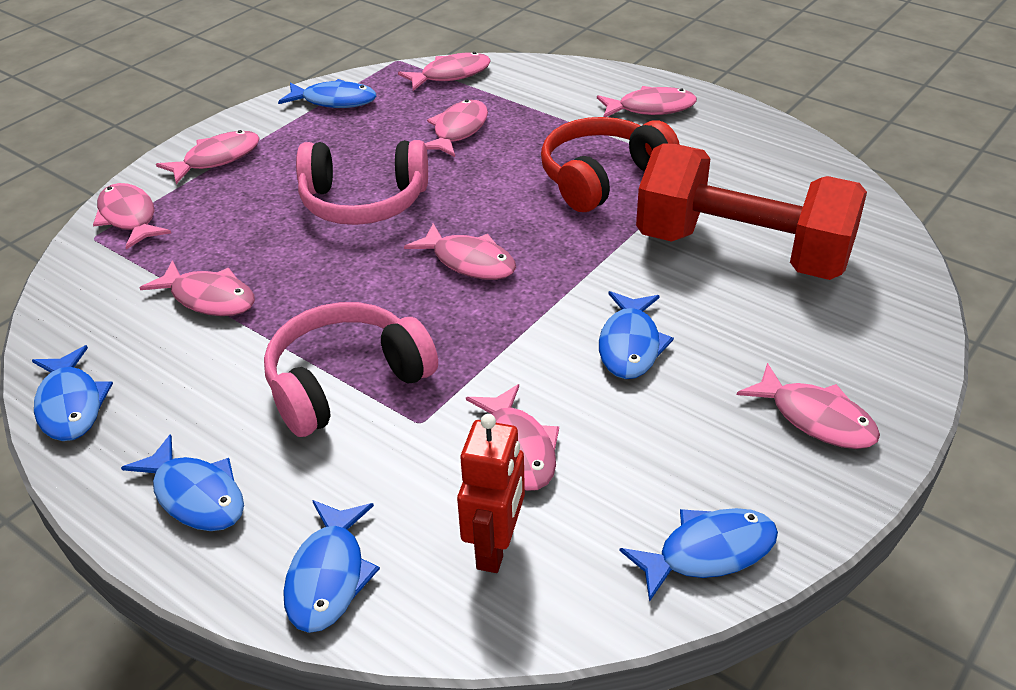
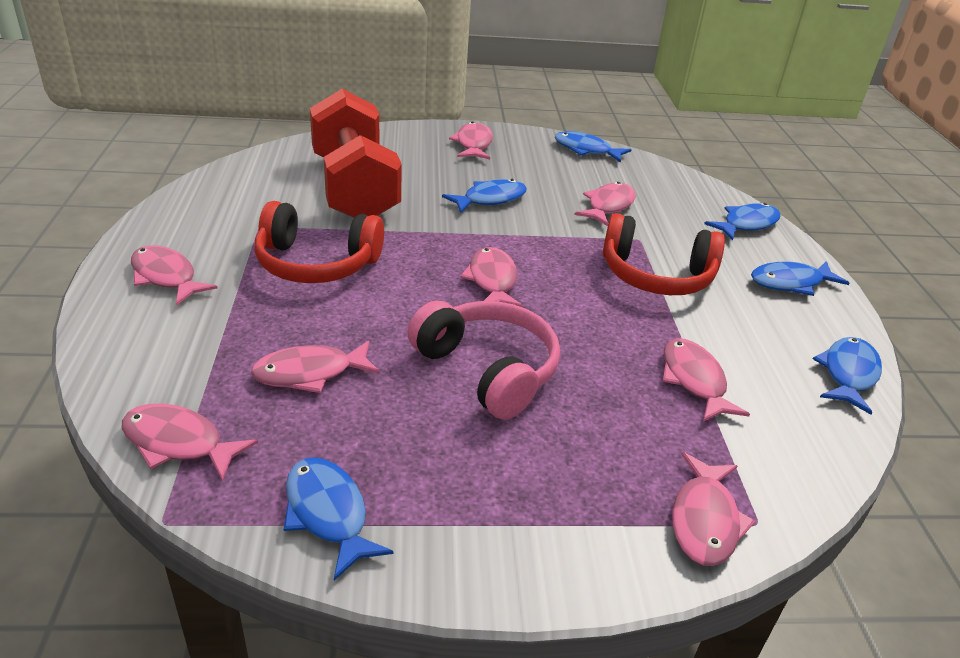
camera: 135 degrees left, 5 degrees down
(196, 495) = (790, 283): blue fish -> blue fish turned 105 degrees counterclockwise
(217, 159) = (547, 532): pink fish -> none
(346, 382) = (656, 275): pink headphones -> red headphones
(495, 547) = (663, 192): red robot -> none

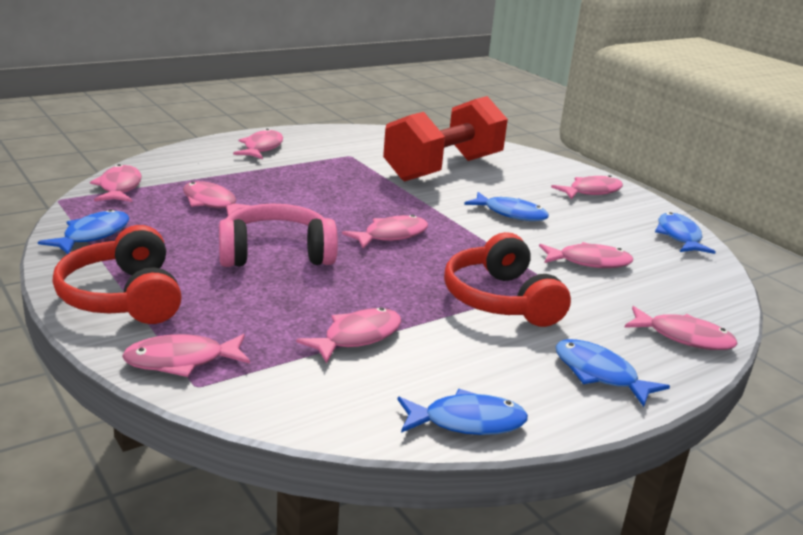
camera: 60 degrees right, 10 degrees down
(316, 263) = (330, 179): red headphones -> red headphones (123, 297)
(487, 370) = (276, 254): pink headphones -> pink headphones turned 120 degrees counterclockwise
(746, 224) = (684, 337): blue fish -> pink fish

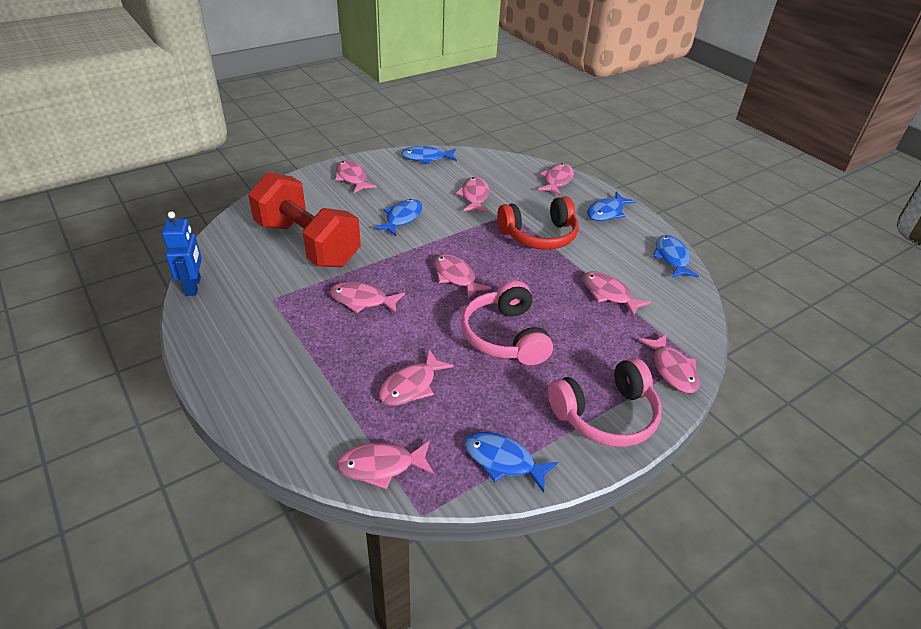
camera: 90 degrees left, 15 degrees up
(123, 297) = (605, 415): red headphones -> pink headphones
(261, 148) = (249, 363): pink fish -> pink fish (362, 300)
(367, 130) = (193, 286): none -> blue robot

